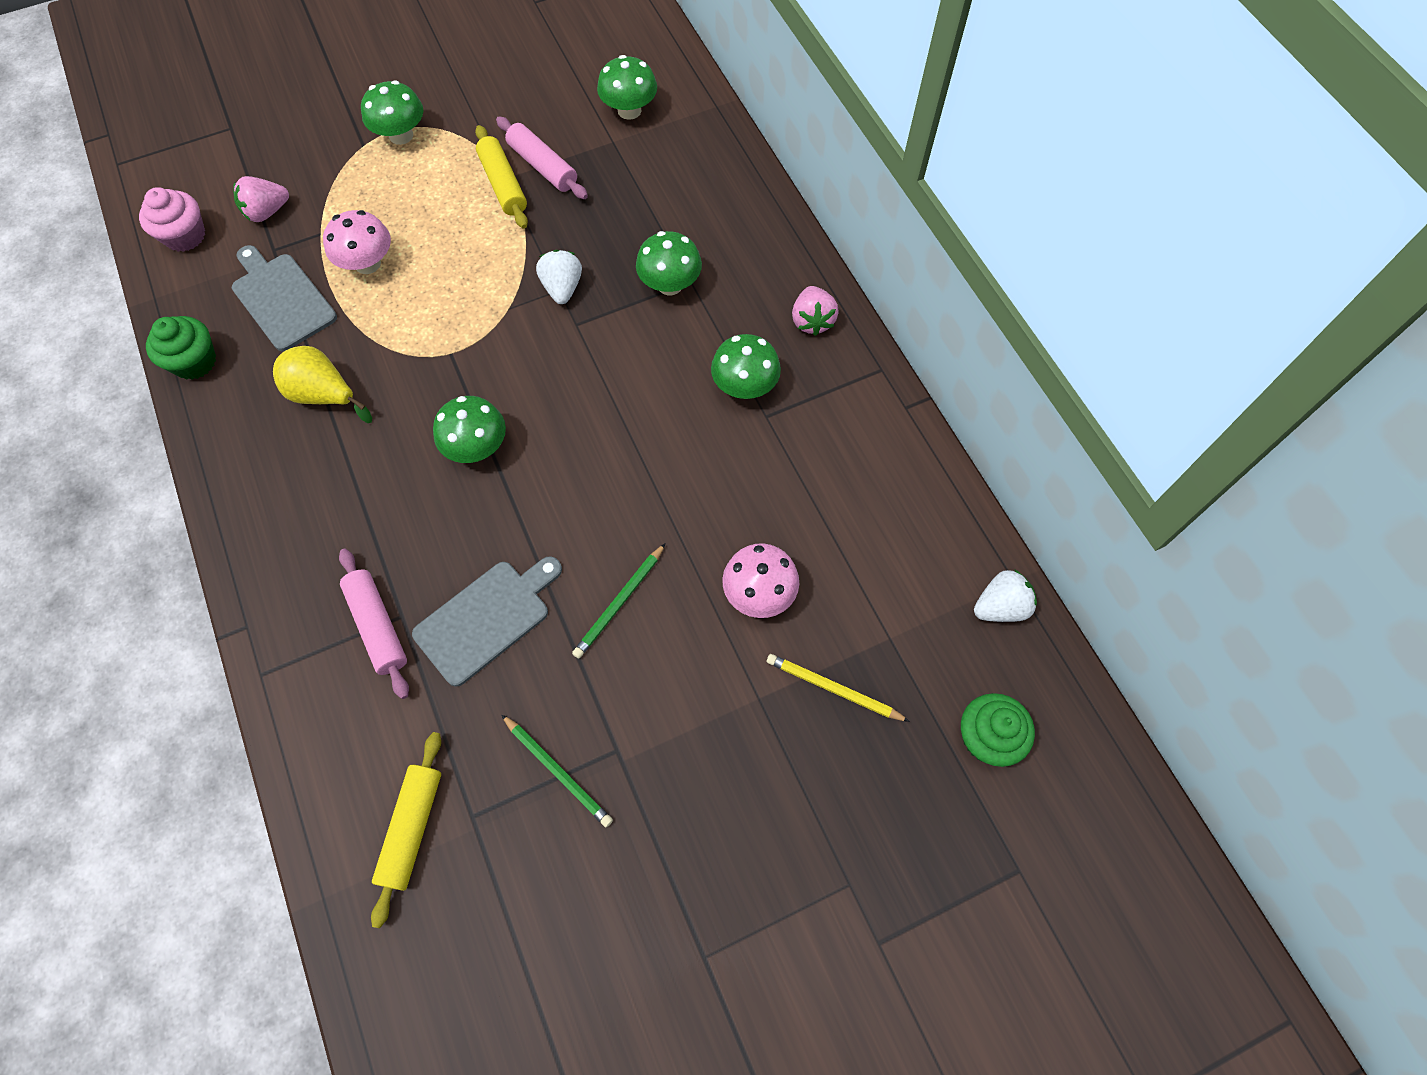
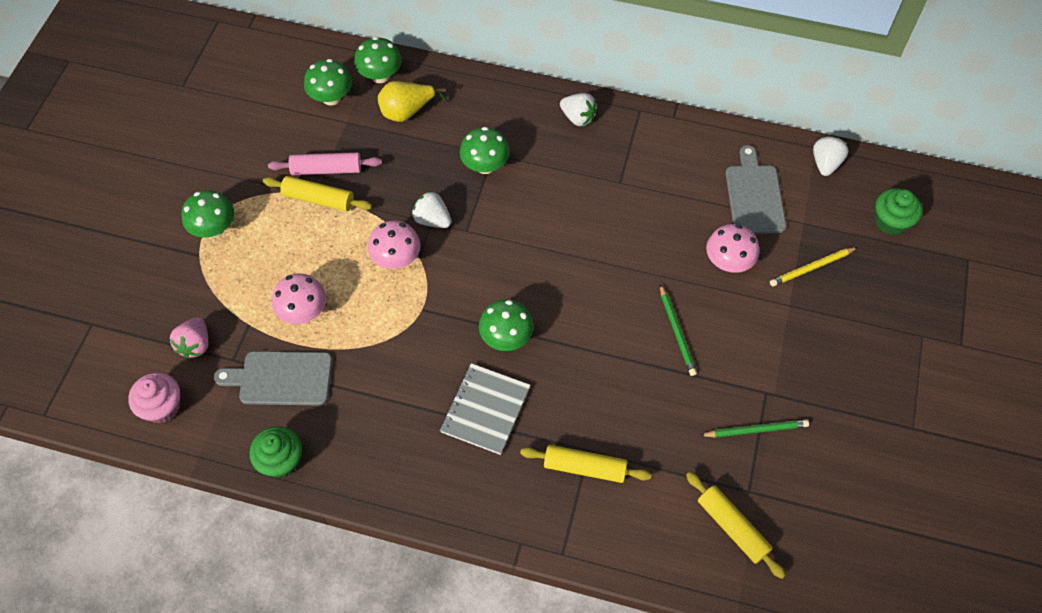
camera: 50 degrees left, 5 degrees down
(324, 395) = (385, 398): yellow pear -> yellow pear (407, 112)
(377, 488) = (485, 409): none -> grey notebook
(378, 626) = (584, 467): pink rolling pin -> yellow rolling pin
(487, 618) = (629, 405): grey cutting board -> grey cutting board (754, 195)
(490, 292) = (396, 259): none -> pink mushroom
(744, 386) = (591, 178): green mushroom -> green mushroom (380, 75)
(812, 321) = (578, 118): pink strawberry -> white strawberry

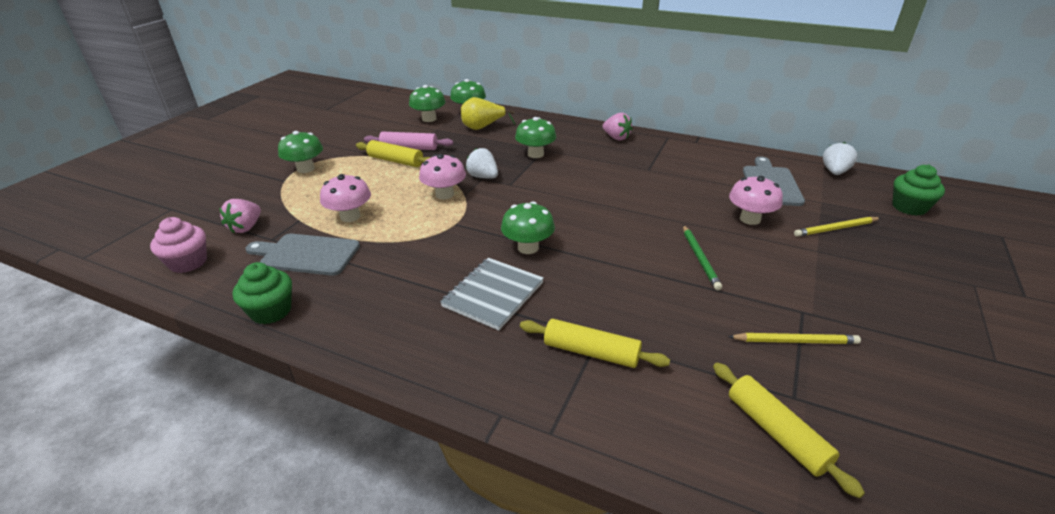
camera: 10 degrees right, 25 degrees down
(578, 118) = (616, 137): white strawberry -> pink strawberry
(756, 430) = (795, 341): green pencil -> yellow pencil

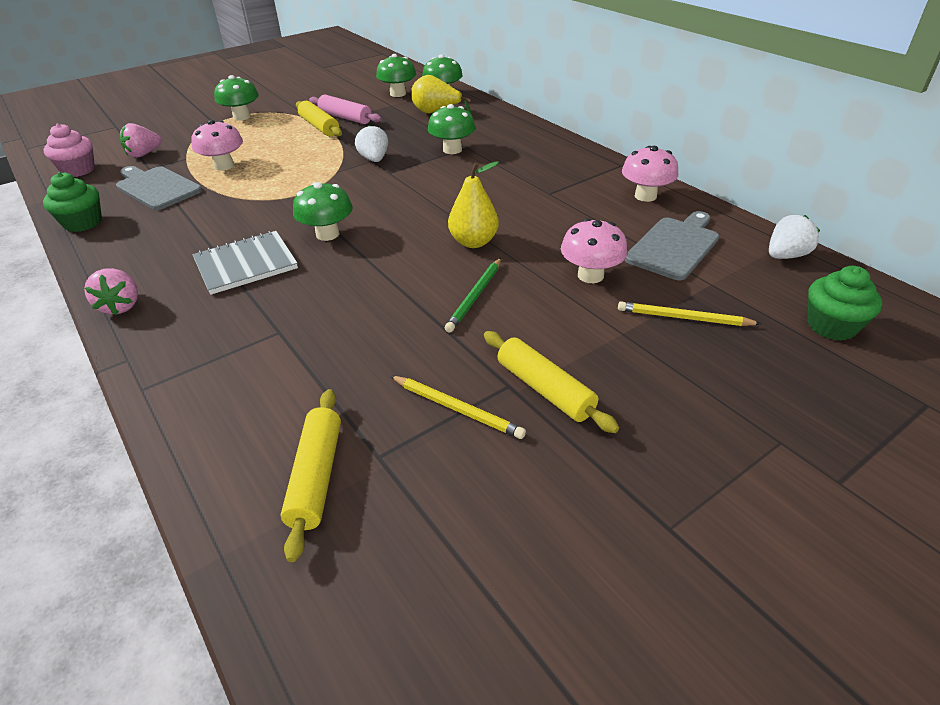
camera: 30 degrees right, 5 degrees up
(444, 194) = (320, 167): pink mushroom -> pink mushroom (645, 196)
(591, 352) = (257, 341): yellow rolling pin -> yellow rolling pin (544, 389)
(616, 137) = (560, 152): pink strawberry -> pink strawberry (121, 306)
(645, 219) = (473, 242): none -> yellow pear

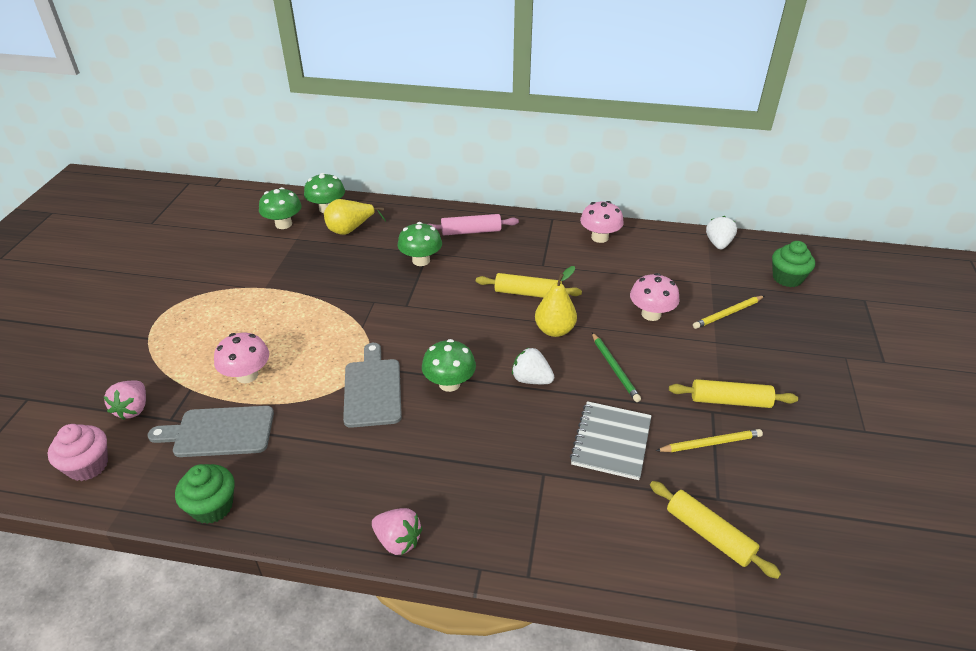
camera: 45 degrees left, 0 degrees up
(242, 117) = (166, 317): green mushroom -> none
(246, 264) = (432, 445): grey notebook -> grey notebook (611, 441)
(319, 126) = (268, 291): yellow rolling pin -> yellow rolling pin (527, 293)
(345, 117) = (276, 270): pink rolling pin -> pink rolling pin (471, 231)
(374, 159) = (374, 300): white strawberry -> white strawberry (531, 379)
(674, 246) = (663, 267): grey cutting board -> grey cutting board (372, 389)

